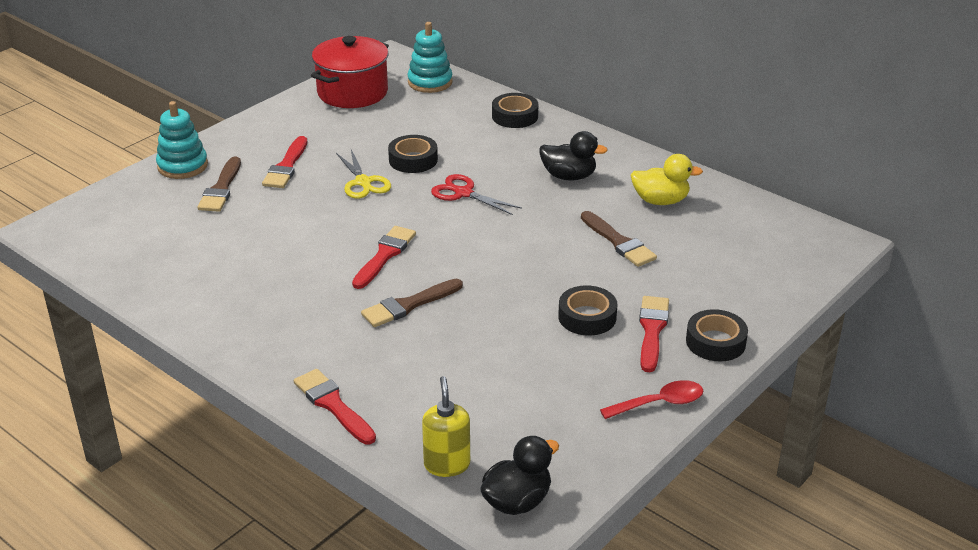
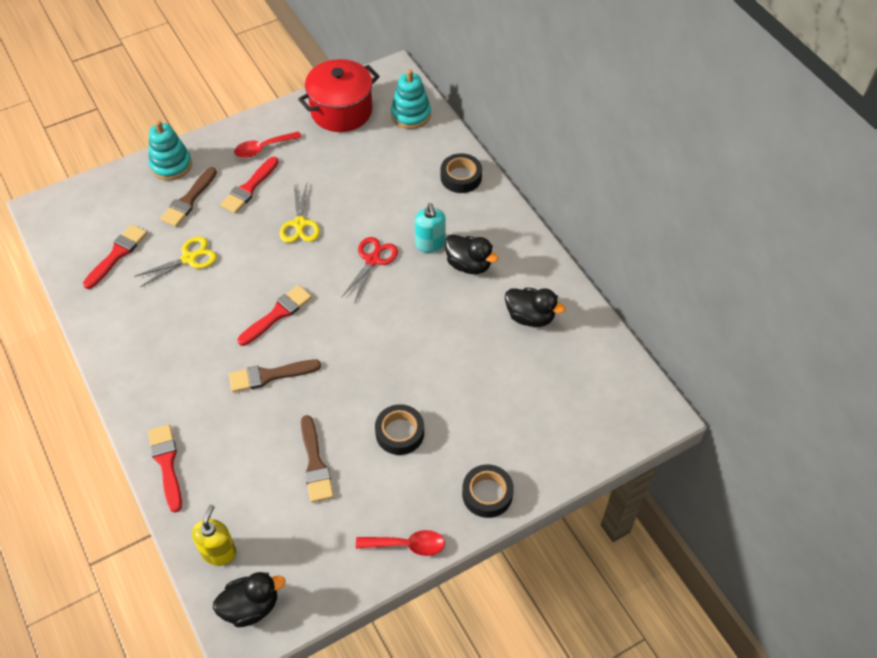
camera: 20 degrees right, 20 degrees up
(251, 233) = (189, 258): none -> yellow scissors
(283, 134) = (263, 148): none -> red spoon
(413, 160) = (351, 208): black tape -> none
(463, 193) = (372, 260): red scissors -> red scissors turned 60 degrees clockwise
(517, 170) = (430, 244): none -> turquoise soap dispenser
(619, 242) = (469, 356): brown brush -> brown brush (315, 463)
(652, 330) = (443, 464): red brush -> red brush (117, 254)
(660, 201) = (530, 317): yellow duck -> black duck

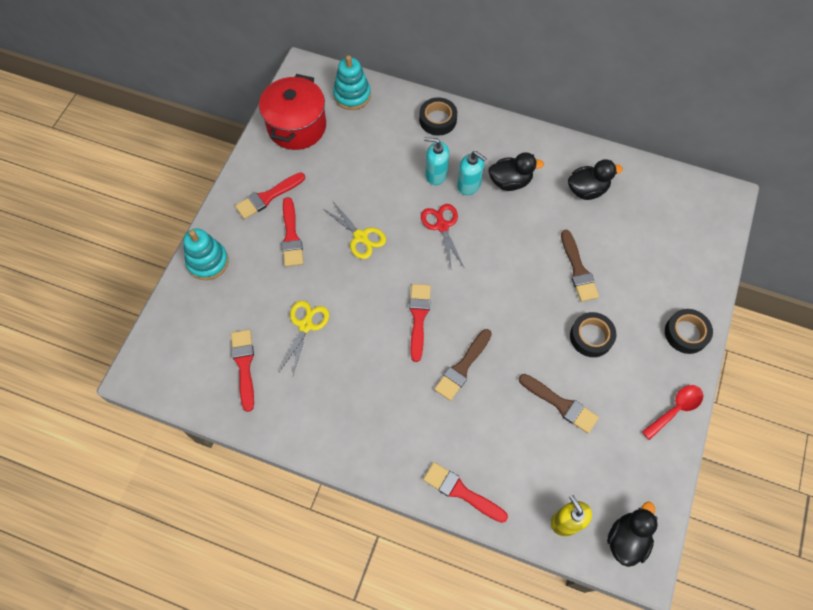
camera: 40 degrees left, 10 degrees up
(188, 200) = (254, 280): brown brush -> brown brush (578, 270)
(263, 148) = (268, 197): red spoon -> red brush
(411, 218) = (436, 174): none -> turquoise soap dispenser

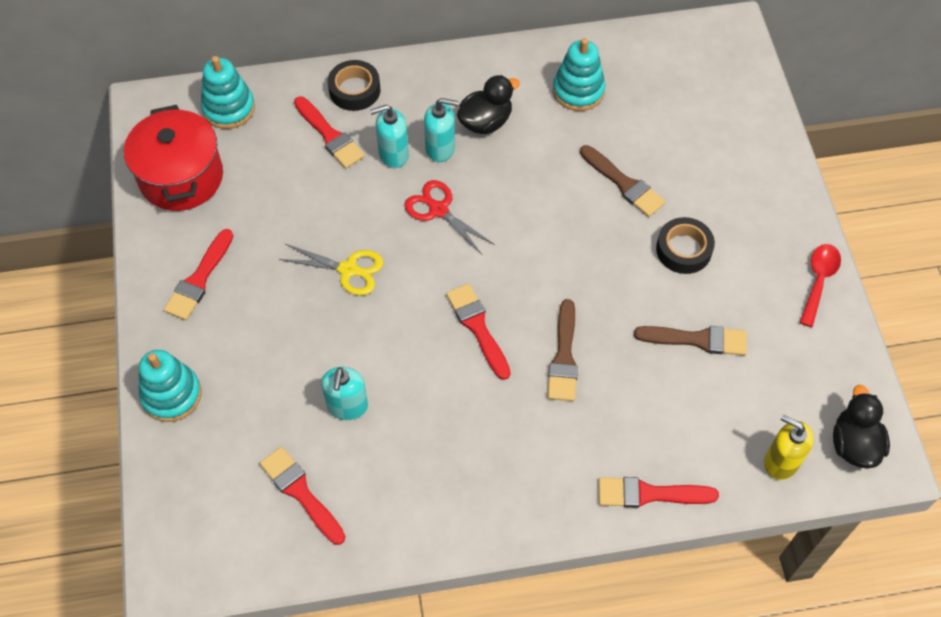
camera: 30 degrees left, 5 degrees down
(291, 236) = (260, 311): red brush -> red brush (329, 135)
(305, 325) = (347, 406): yellow scissors -> turquoise soap dispenser
(587, 190) = (578, 91): black duck -> turquoise stacking toy
(686, 333) = (780, 195): black tape -> none

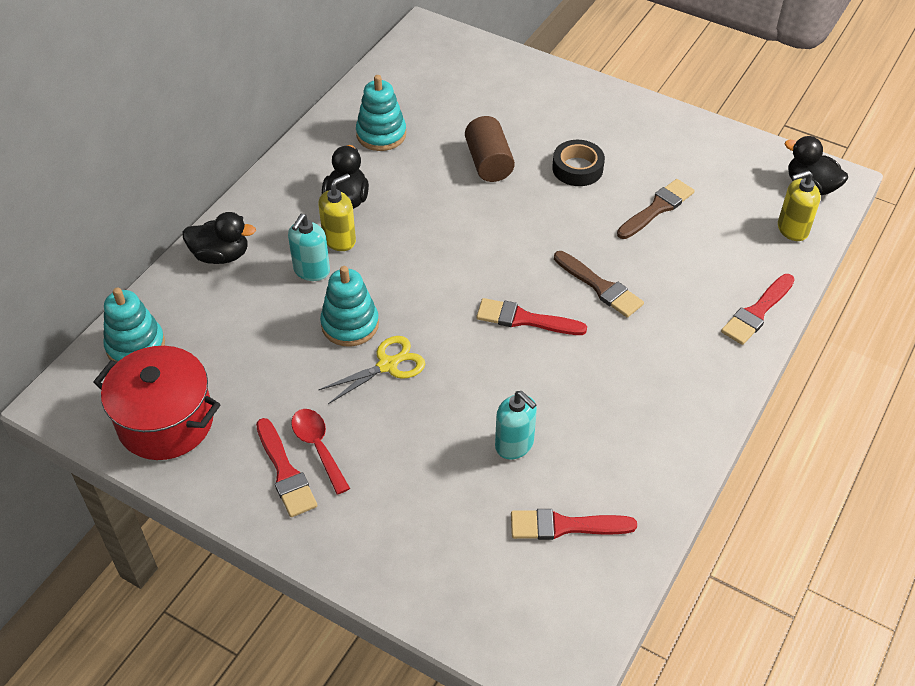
camera: 50 degrees left, 10 degrees down
(171, 395) = (381, 563): turquoise stacking toy -> turquoise stacking toy (350, 324)
(329, 135) = (245, 297): red brush -> none
(354, 90) = (221, 255): black tape -> black duck
(438, 210) = (394, 276): red scissors -> none
(440, 148) = (339, 240): turquoise soap dispenser -> yellow soap dispenser
(623, 183) = (489, 162): brown brush -> brown cylinder
(818, 281) = (671, 122): red spoon -> red spoon (318, 447)

